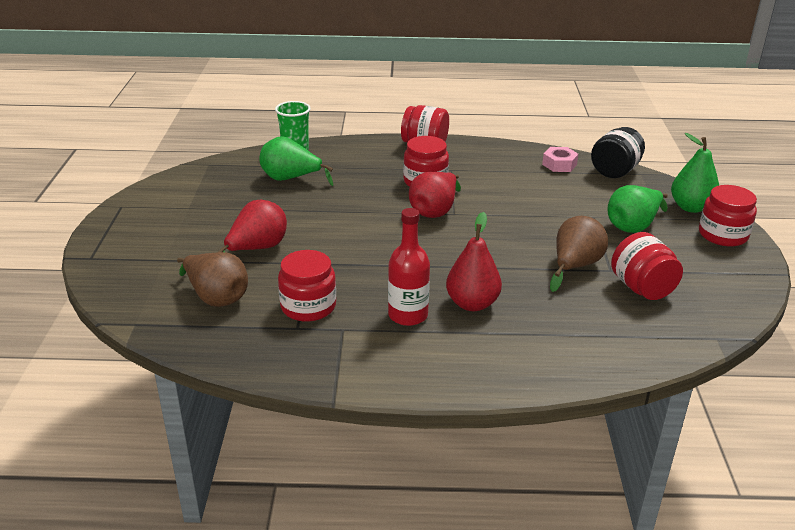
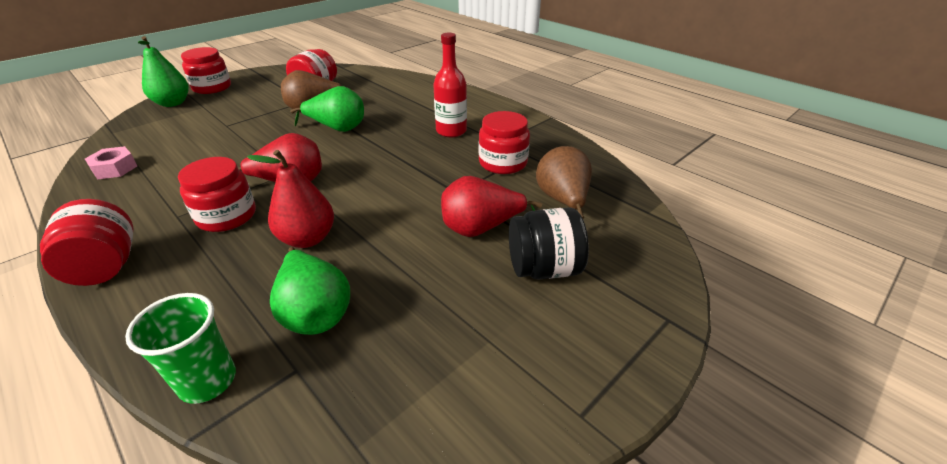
camera: 135 degrees left, 5 degrees up
(472, 304) = (406, 120): red pear -> red pear (307, 238)
(615, 171) = (113, 142): black jar -> black jar (543, 268)
(633, 226) = (228, 110): green pear -> green pear (337, 128)

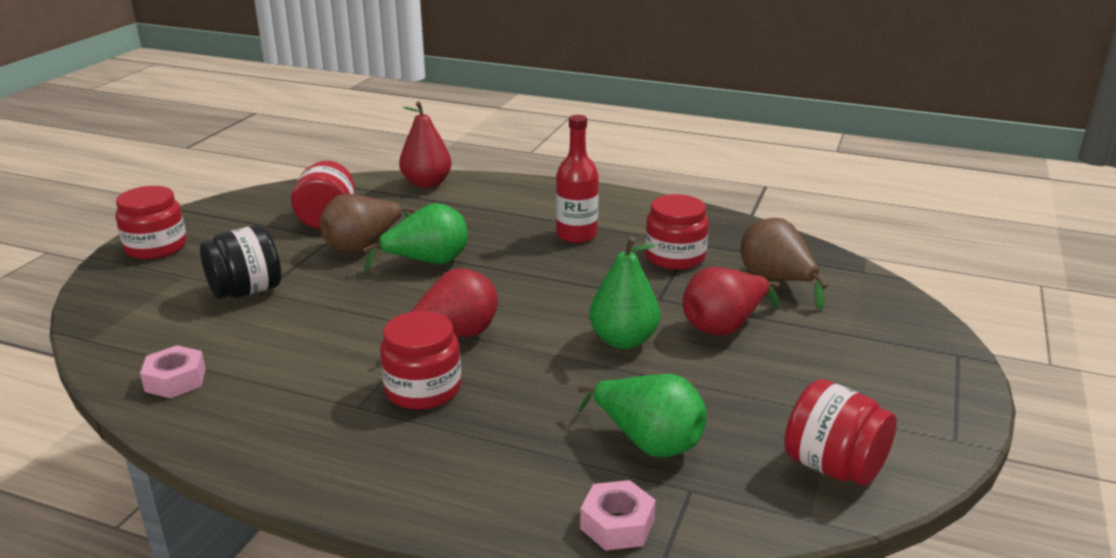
camera: 25 degrees left, 10 degrees down
(105, 267) = (347, 477): red jar -> red jar (833, 467)
(172, 103) = (125, 281): green pear -> green pear (623, 340)
(208, 381) = (617, 524): green cup -> pink nut
(307, 238) = (552, 384): red pear -> red pear (426, 184)
(543, 268) = (819, 344): black jar -> black jar (246, 291)

